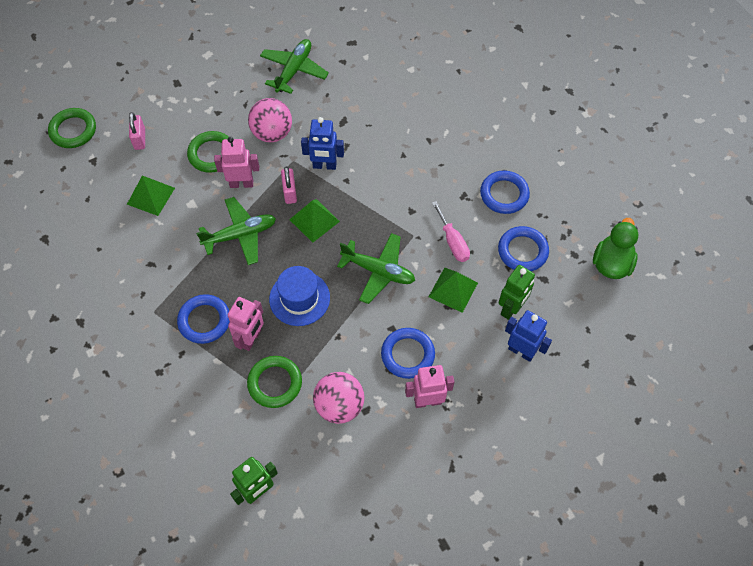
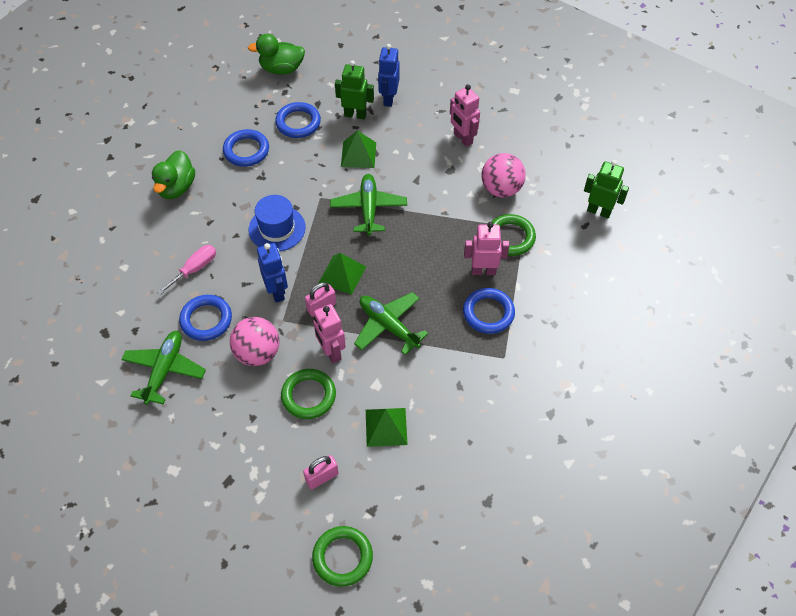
camera: 115 degrees left, 5 degrees down
(294, 70) = (164, 370): green plane -> green plane turned 105 degrees clockwise
(299, 298) = (426, 253): blue hat -> blue hat (277, 228)
(407, 354) = (432, 163): blue ring -> blue ring (206, 320)
(453, 242) = (312, 169): pink screwdriver -> pink screwdriver (195, 269)
(482, 127) = (176, 187): none -> green duck

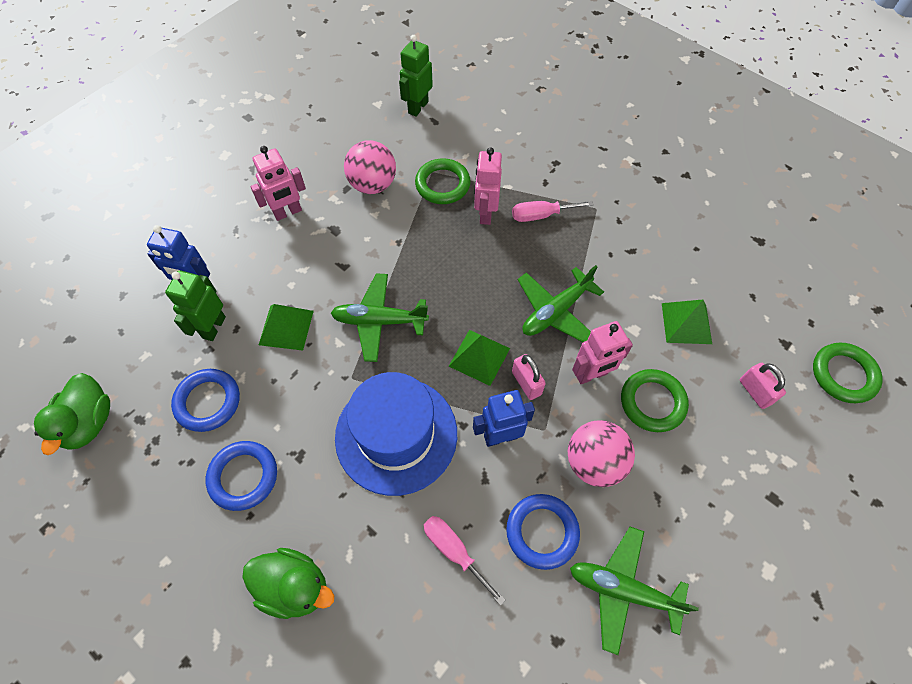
camera: 85 degrees left, 5 degrees up
(277, 228) = (396, 435): blue hat -> blue hat, size x1.54
(488, 313) = (541, 215): blue ring -> pink screwdriver

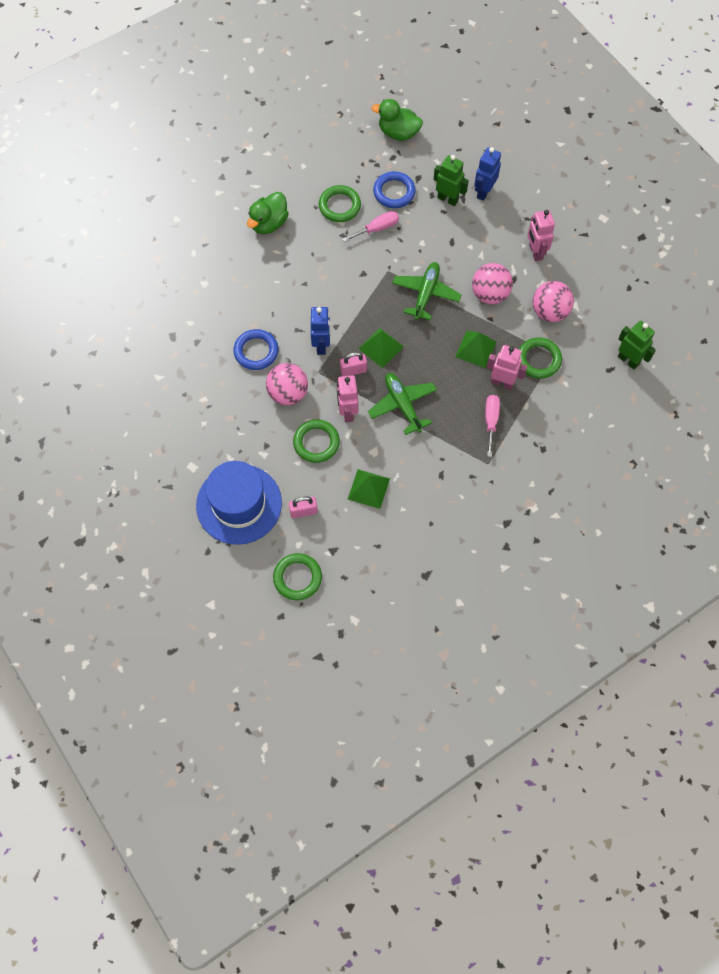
camera: 105 degrees right, 5 degrees up
(243, 476) = (339, 206): blue ring -> green ring
(286, 327) = (436, 239): green pyramid -> green pyramid (476, 349)
(362, 248) = (490, 294): none -> pink ball
(396, 435) = (341, 288): blue hat -> blue hat (239, 504)
(454, 551) = (261, 303): pink screwdriver -> pink screwdriver (377, 228)
(623, 590) = (210, 383): green plane -> none

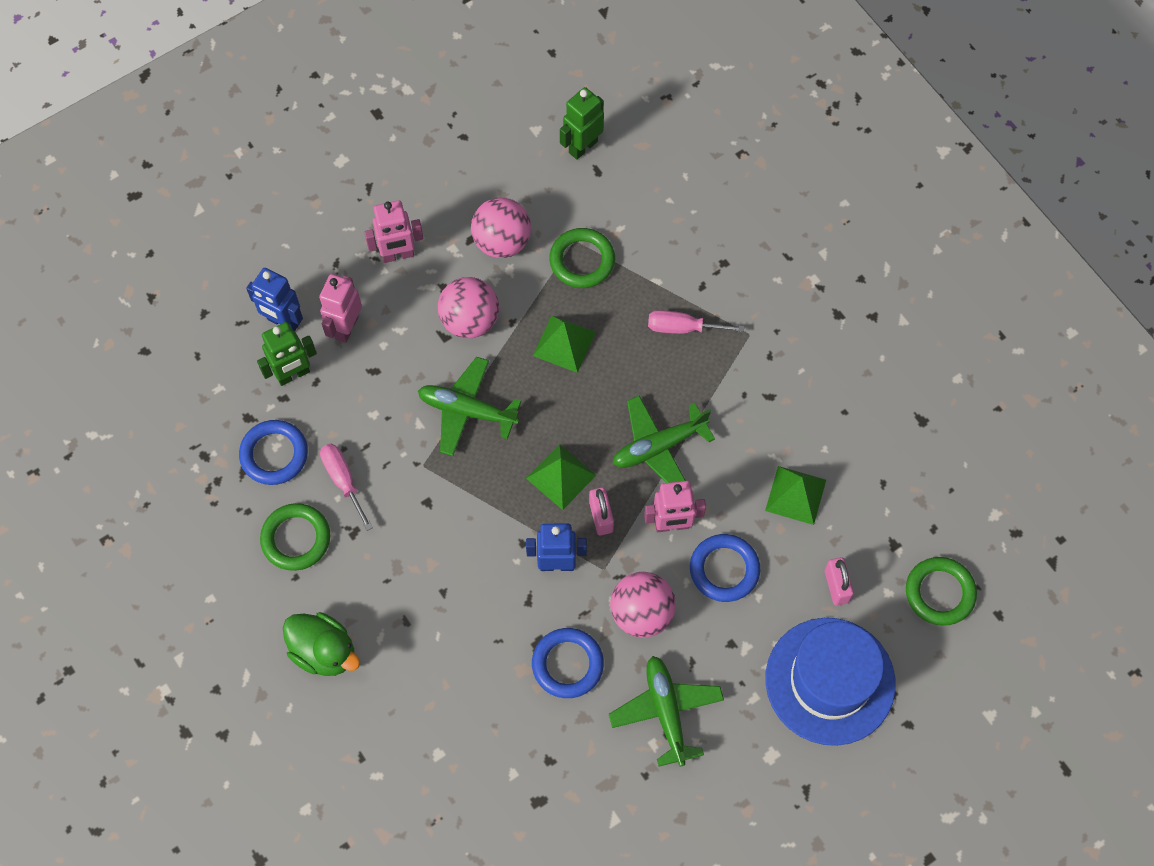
camera: 90 degrees left, 0 degrees up
(223, 406) = (666, 711): none -> green plane
(316, 442) = (724, 569): green ring -> blue ring
(398, 133) = (155, 446): green duck -> none
(447, 199) = (293, 374): green robot -> green robot turned 150 degrees counterclockwise
(502, 382) = (619, 310): pink robot -> pink robot (346, 327)

